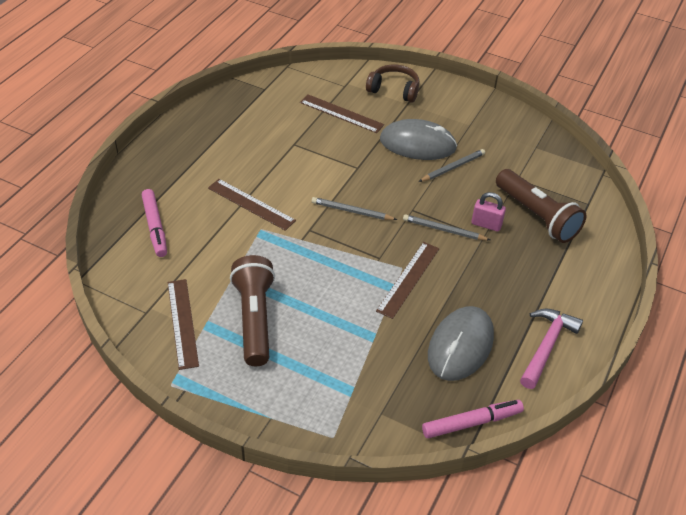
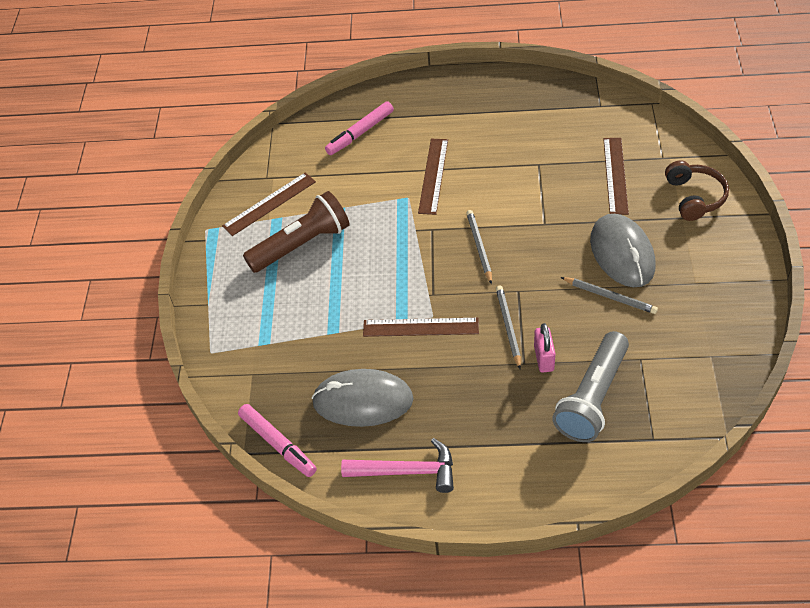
camera: 70 degrees right, 5 degrees up
(536, 216) = (593, 397): brown flashlight -> grey flashlight

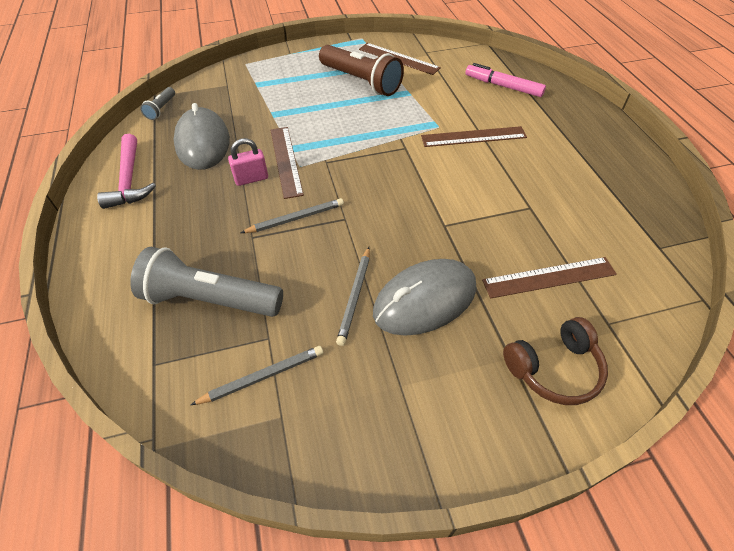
camera: 70 degrees right, 0 degrees up
(278, 444) = (161, 109): pink marker -> grey flashlight
(479, 247) = (393, 182): grey pencil -> grey pencil (262, 377)
(544, 358) = (259, 251): pink padlock -> pink padlock (251, 179)

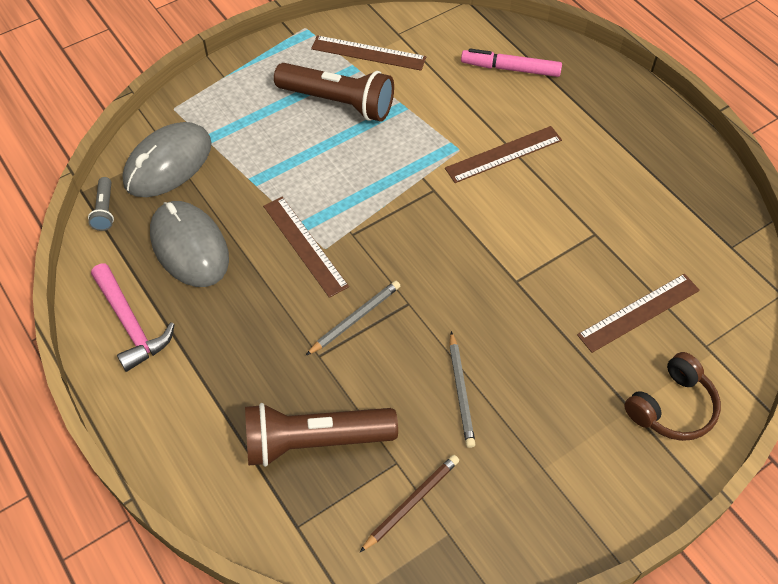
camera: 20 degrees left, 5 degrees up
(211, 299) = (315, 441): grey flashlight -> brown flashlight
(251, 179) = (277, 281): pink padlock -> none
(262, 377) = (411, 503): grey pencil -> brown pencil
(425, 300) = (530, 374): grey mouse -> grey mouse (168, 163)

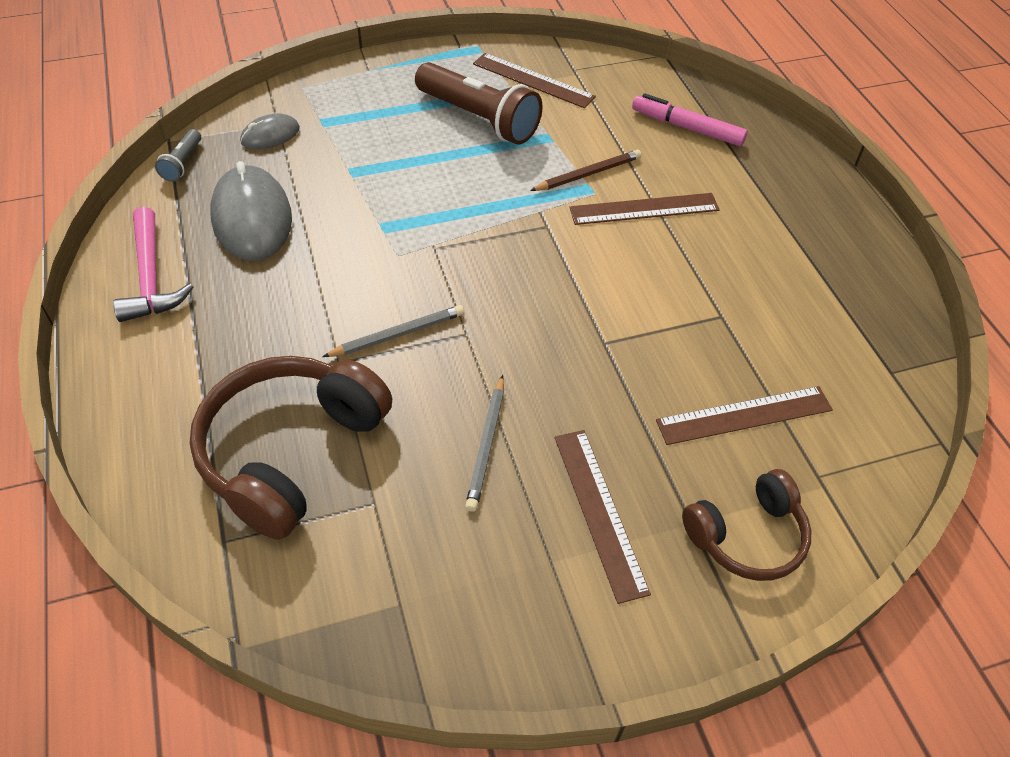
camera: 15 degrees right, 5 degrees down
(168, 163) = (270, 135): grey mouse -> grey mouse, size x0.53
(304, 246) = (376, 247): brown ruler -> brown ruler (599, 512)
(315, 441) = (290, 452): brown flashlight -> brown headphones
(411, 503) = (371, 554): brown pencil -> brown pencil (588, 174)

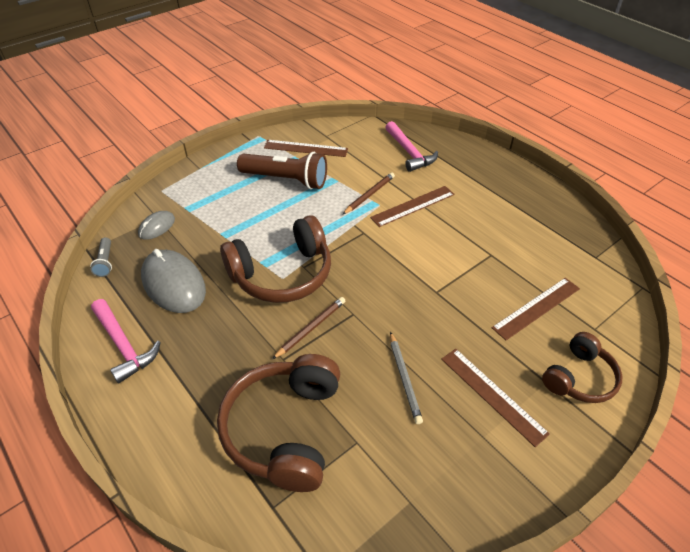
camera: 20 degrees left, 5 degrees down
(397, 334) = (311, 328): grey pencil -> brown pencil
(400, 249) = (282, 274): none -> brown headphones
(687, 128) = (409, 152): pink marker -> pink hammer

